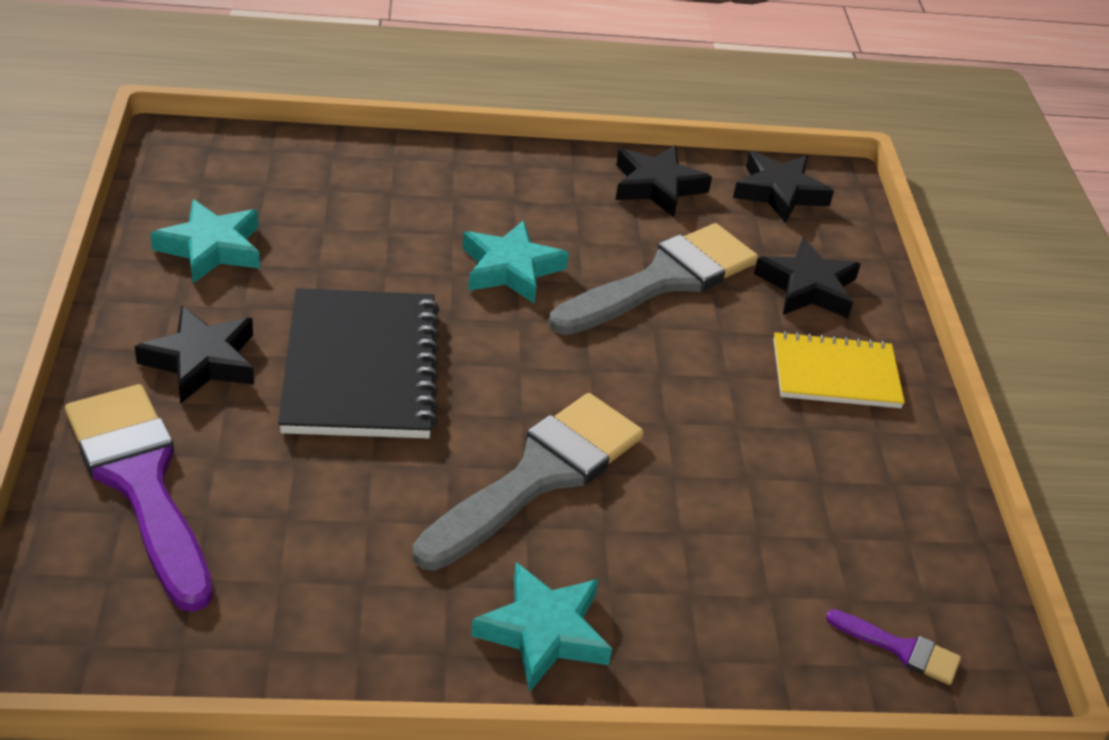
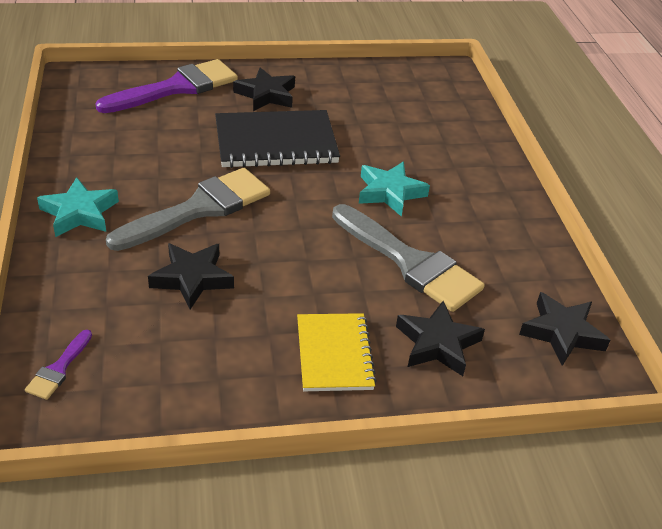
camera: 85 degrees right, 0 degrees up
(211, 248) = (359, 89): turquoise star -> none
(539, 476) = (199, 209): grey brush -> grey brush turned 75 degrees counterclockwise
(657, 186) = (525, 260): black star -> black star (192, 278)

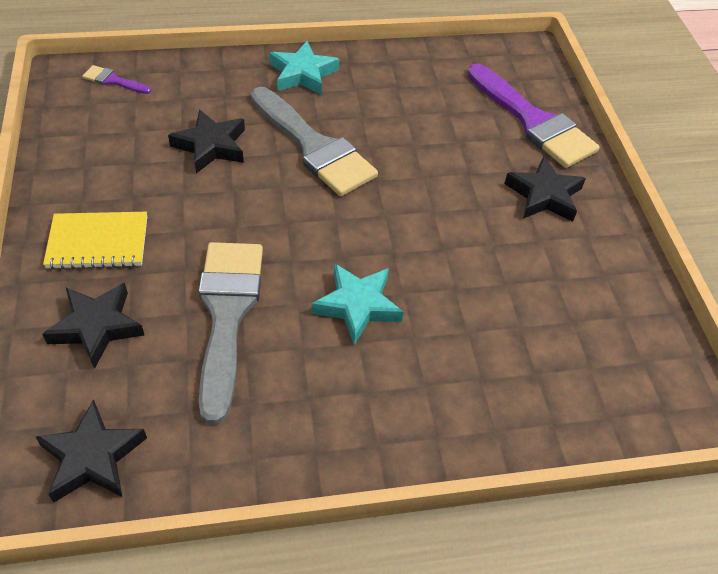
camera: 90 degrees right, 10 degrees up
(276, 142) = (443, 203): black notebook -> none
(410, 262) = (227, 314): grey brush -> grey brush turned 135 degrees clockwise

